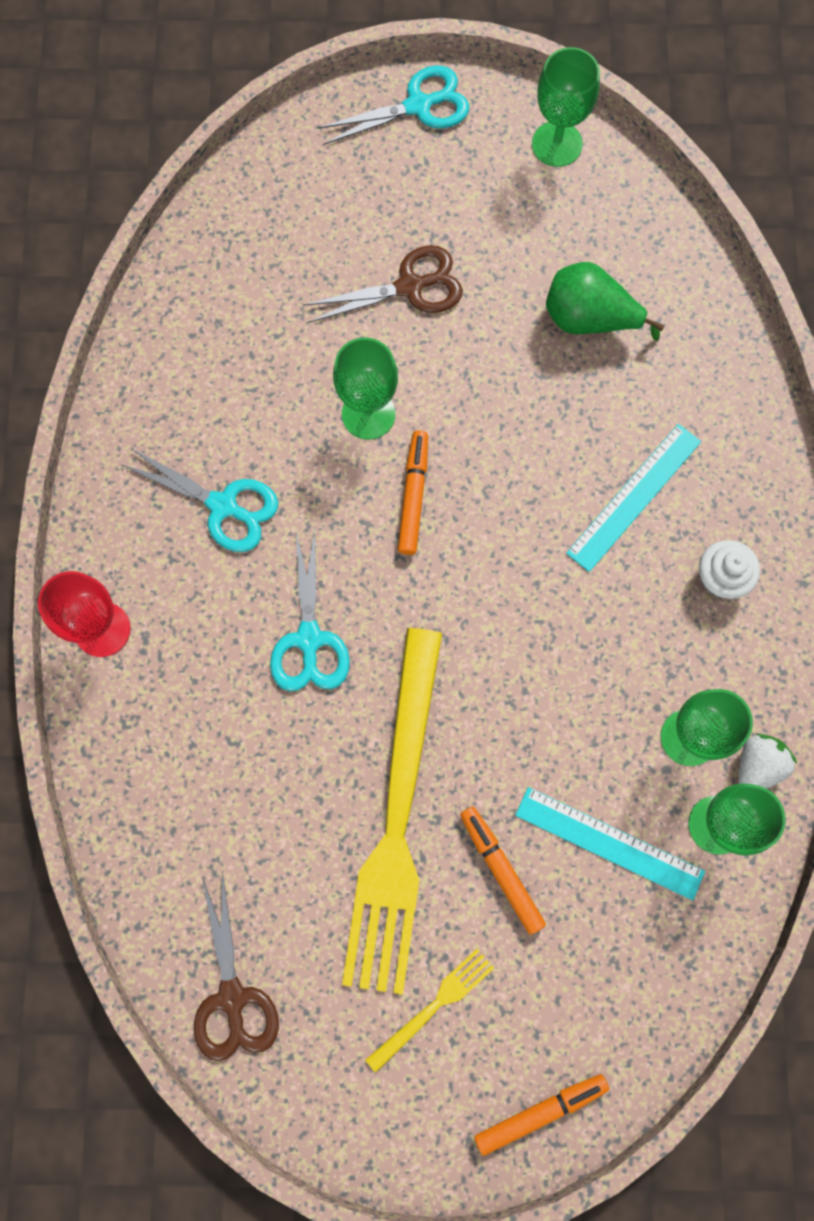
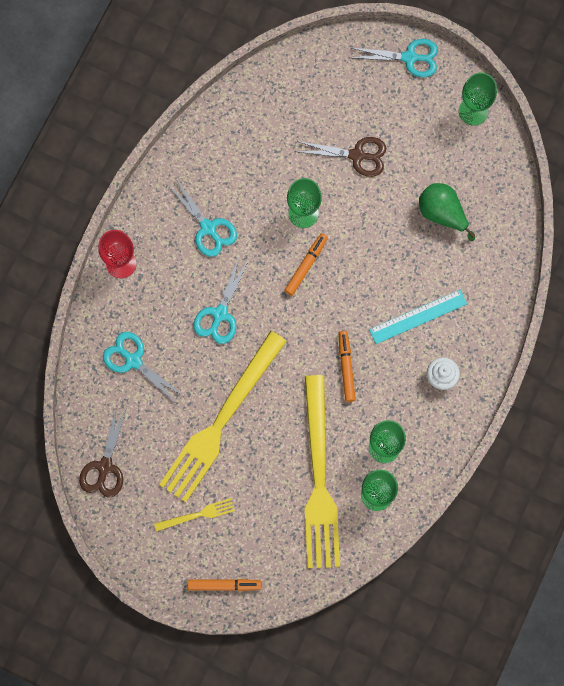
camera: 25 degrees right, 0 degrees up
(198, 786) = (133, 360): none -> turquoise scissors
(501, 870) = (260, 467): orange marker -> orange marker (346, 367)
(609, 842) = (319, 479): turquoise ruler -> yellow fork
(757, 765) = (411, 476): white strawberry -> none

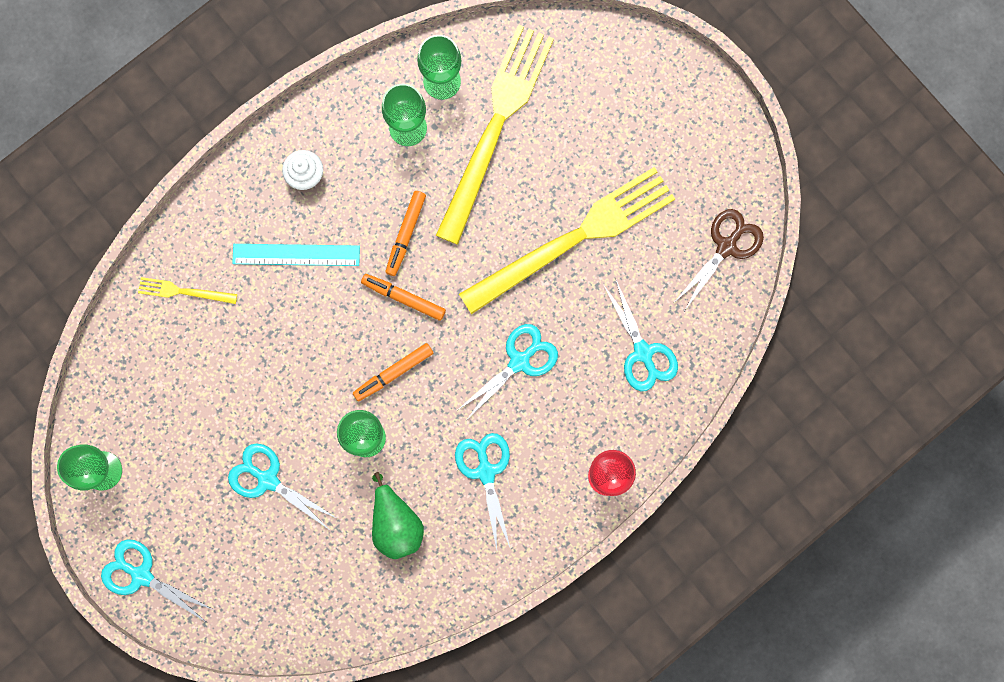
camera: 155 degrees left, 5 degrees up
(197, 515) = (647, 148): yellow fork -> yellow fork (183, 291)
(224, 585) = (651, 61): orange marker -> orange marker (404, 298)
(357, 155) = (268, 480): brown scissors -> turquoise scissors
(442, 214) = (206, 362): green pear -> green pear (396, 523)

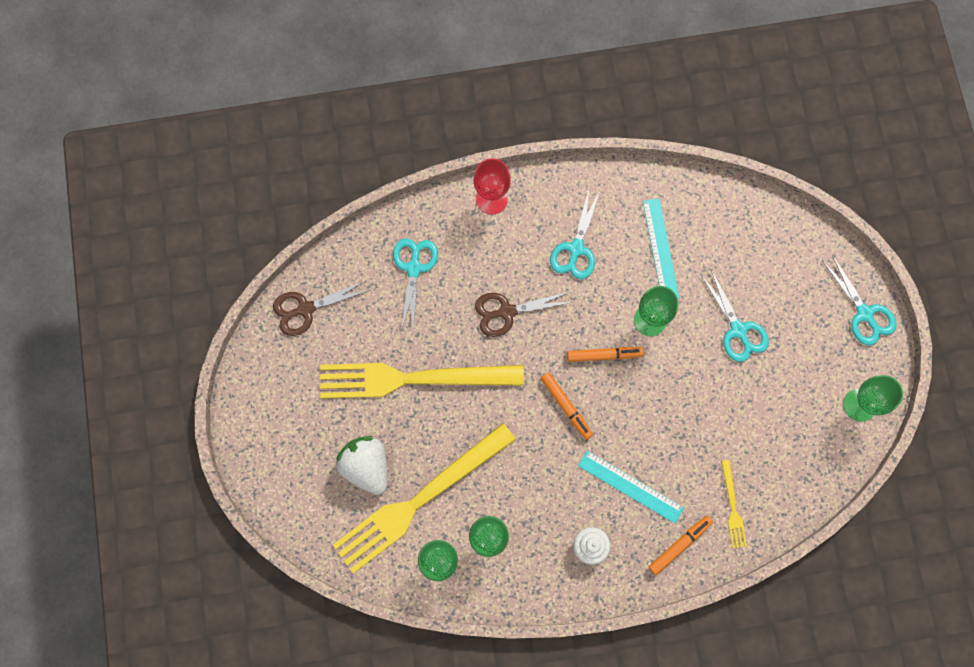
camera: 150 degrees left, 5 degrees down
(183, 291) = (732, 507): yellow fork -> yellow fork turned 45 degrees clockwise
(396, 523) = (660, 249): green pear -> turquoise ruler
(406, 234) = (537, 454): orange marker -> orange marker (679, 545)
(519, 361) = (507, 312): turquoise scissors -> brown scissors
(566, 128) = (367, 466): none -> white strawberry

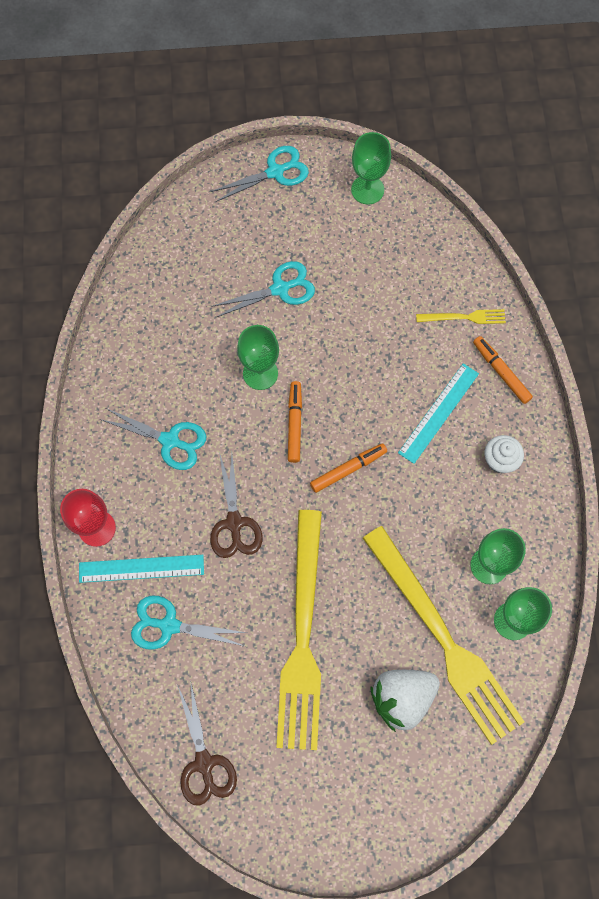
camera: 85 degrees left, 5 degrees down
(660, 249) = (182, 354): turquoise ruler -> turquoise ruler (141, 569)

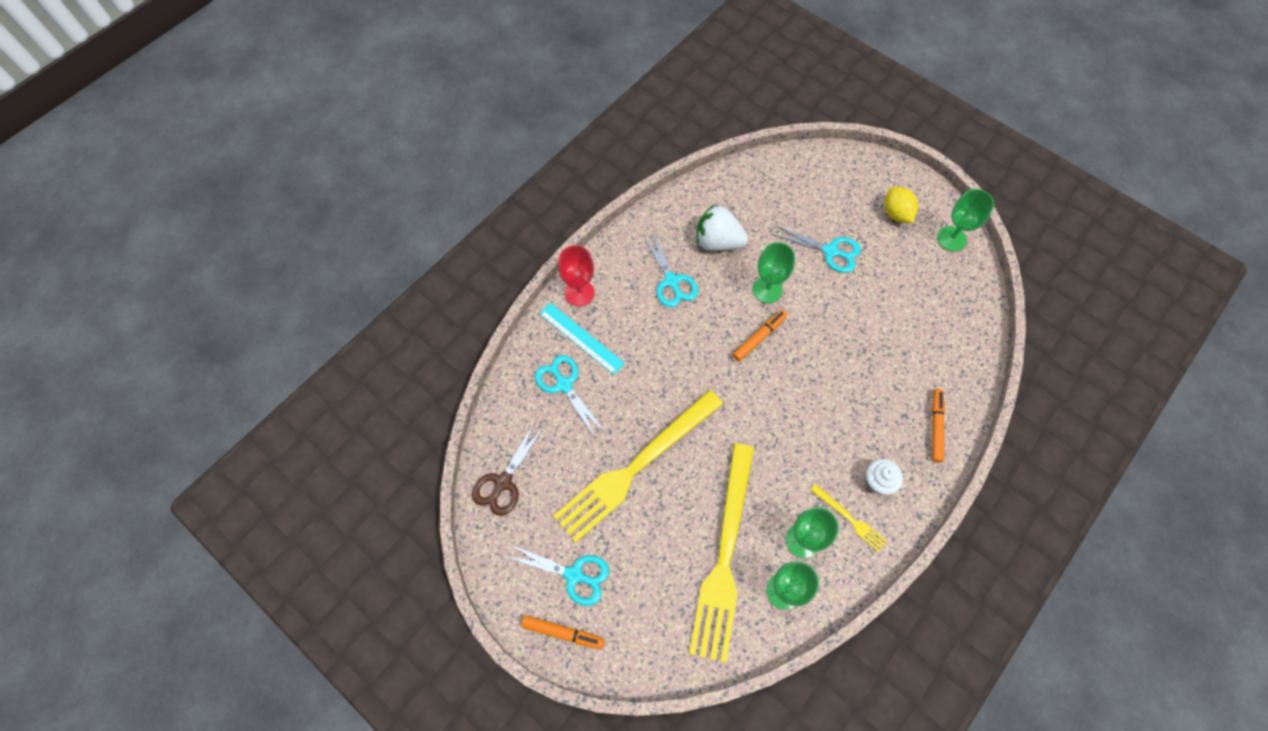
camera: 45 degrees right, 5 degrees down
(234, 523) = (662, 362): brown scissors -> none
(275, 172) = (897, 181): turquoise scissors -> turquoise scissors (574, 575)
(302, 205) = (896, 213): none -> yellow lemon
(348, 469) = (766, 395): orange marker -> orange marker (563, 632)
(402, 698) = (660, 565): white strawberry -> white strawberry (718, 242)
(438, 412) = (864, 414): turquoise ruler -> none
(464, 317) = (943, 370): yellow fork -> yellow fork (850, 519)

